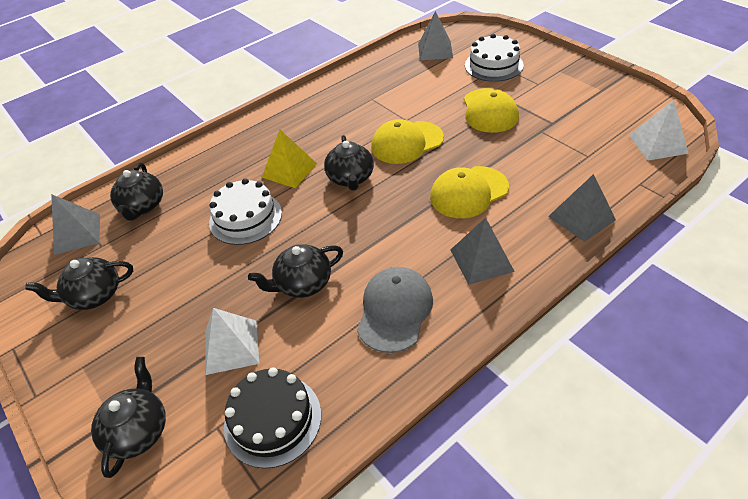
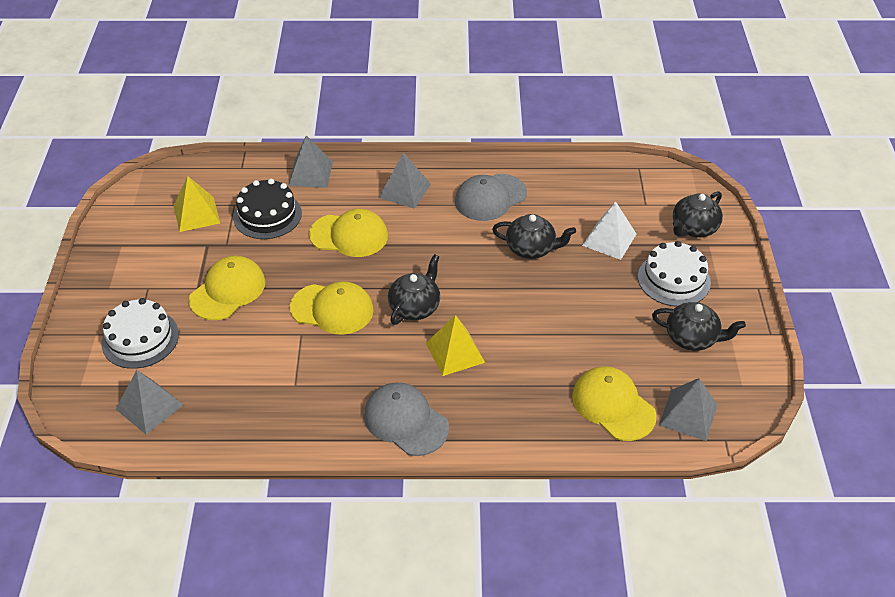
camera: 145 degrees left, 0 degrees up
(142, 206) = (613, 405): black teapot -> yellow cap
(245, 218) = (530, 329): white cake -> white cake (674, 279)
(272, 419) = (611, 190): black cake -> black cake (267, 215)
(282, 121) = (405, 421): none -> grey cap
(598, 133) = (196, 214): none -> yellow pyramid
(658, 144) = (180, 181): white pyramid -> none

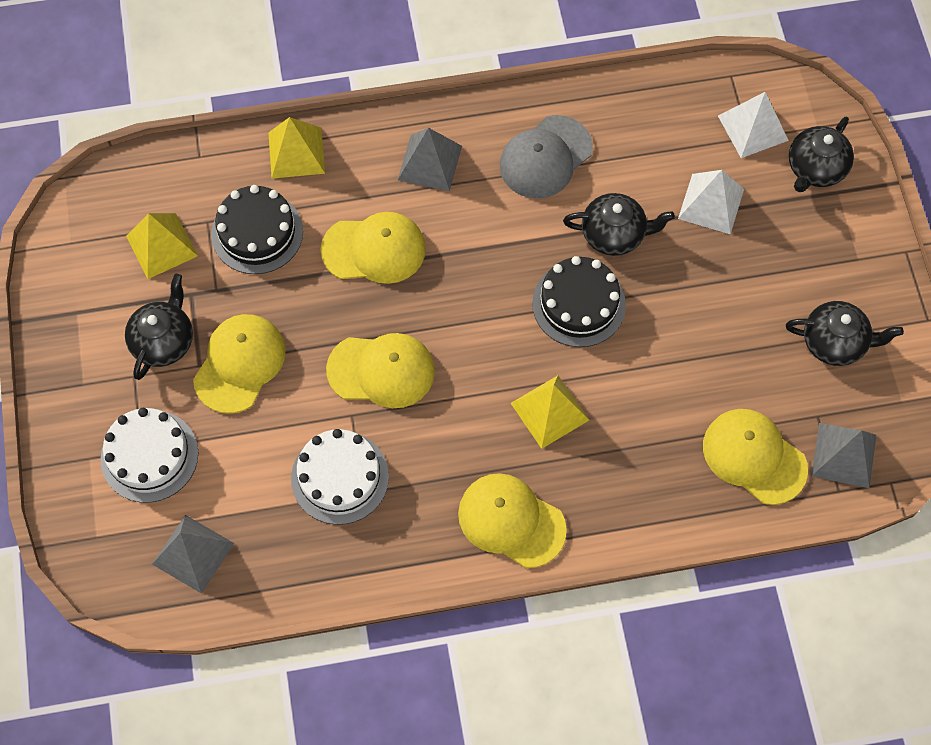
camera: 10 degrees left, 20 degrees up
(310, 173) = (296, 152): grey pyramid -> yellow pyramid
(405, 421) = (511, 521): grey cap -> yellow cap
(415, 307) = (485, 350): black teapot -> black teapot (164, 341)
(494, 287) = (578, 304): none -> black cake
(649, 199) = (753, 128): none -> white pyramid
(674, 279) = (801, 255): white cake -> white cake (340, 477)

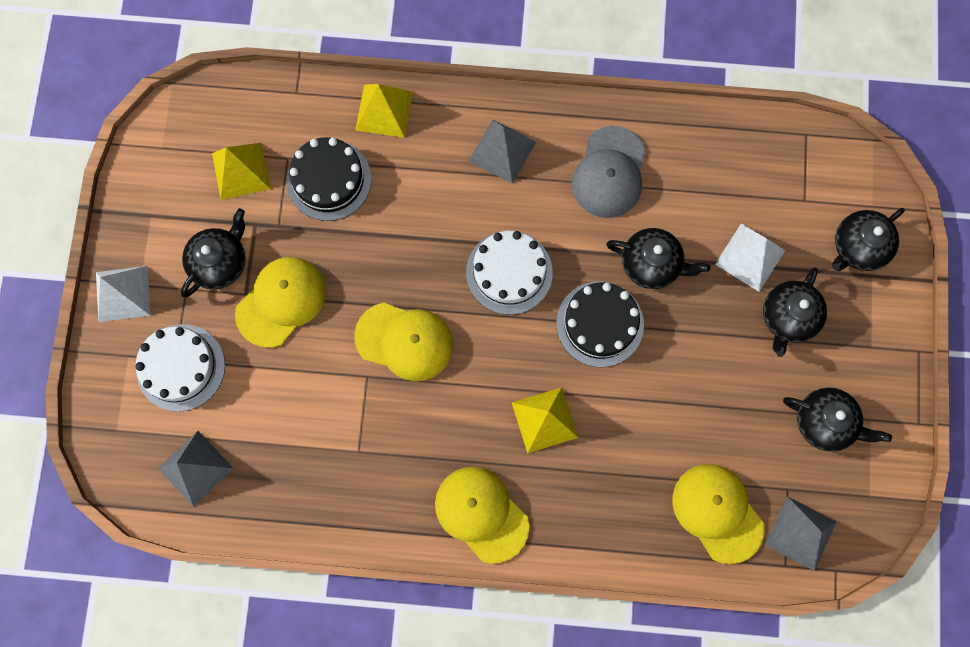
camera: 15 degrees right, 10 degrees up
(340, 477) = (341, 432): white cake -> white cake (509, 272)
(374, 249) = (429, 223): yellow cap -> none
(545, 157) = (609, 172): grey cap -> grey cap turned 45 degrees counterclockwise
(753, 128) = (811, 192): white pyramid -> white pyramid (123, 293)
(766, 251) = (788, 317): none -> black teapot

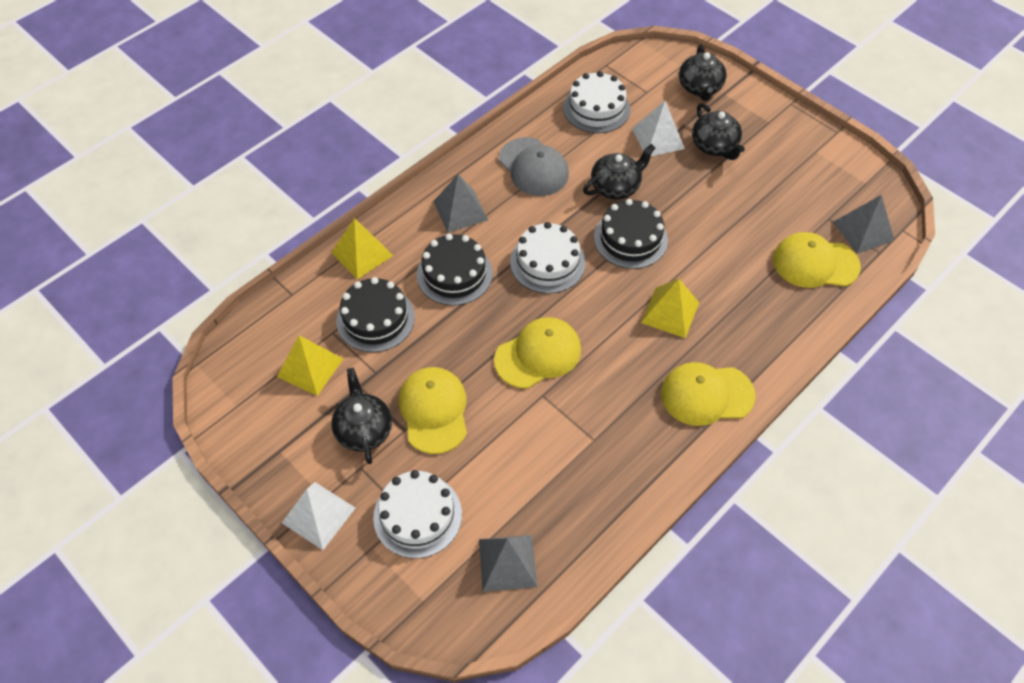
camera: 50 degrees left, 20 degrees down
(428, 204) = (454, 274): none -> black cake
(737, 171) = (596, 108): none -> white cake
(825, 422) = (799, 173): black teapot -> none

